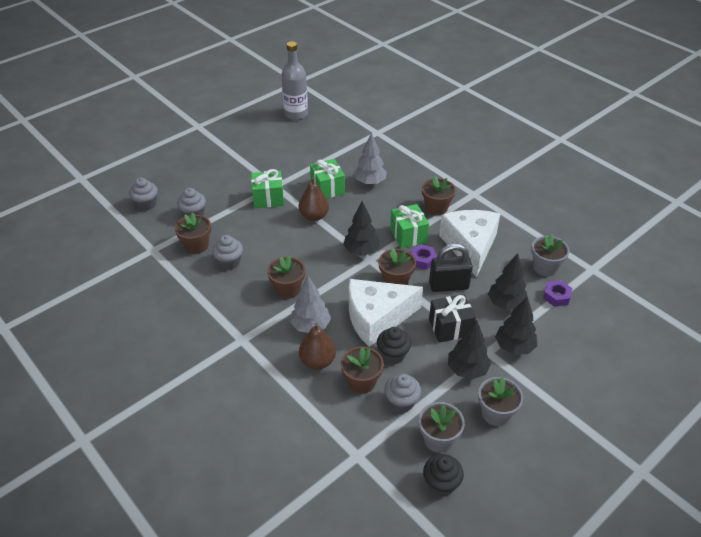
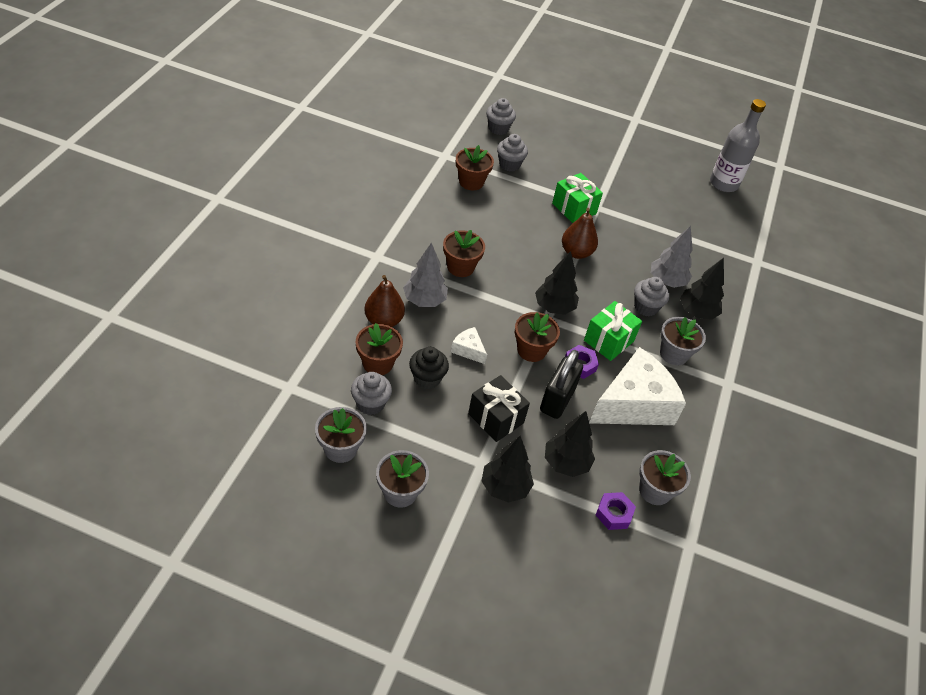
camera: 55 degrees right, 5 degrees up
(229, 262) = (466, 212): grey cupcake -> grey cupcake (646, 307)
(327, 188) = (627, 249): green gift -> none
(376, 318) = (468, 350): white cheese -> white cheese, size x0.43
(436, 208) = (674, 354): brown flower pot -> grey flower pot
(441, 484) = (288, 466): black cupcake -> none
(448, 285) = (557, 400): black padlock -> black padlock turned 60 degrees clockwise
(467, 370) = (445, 450): black tree -> black tree (696, 312)

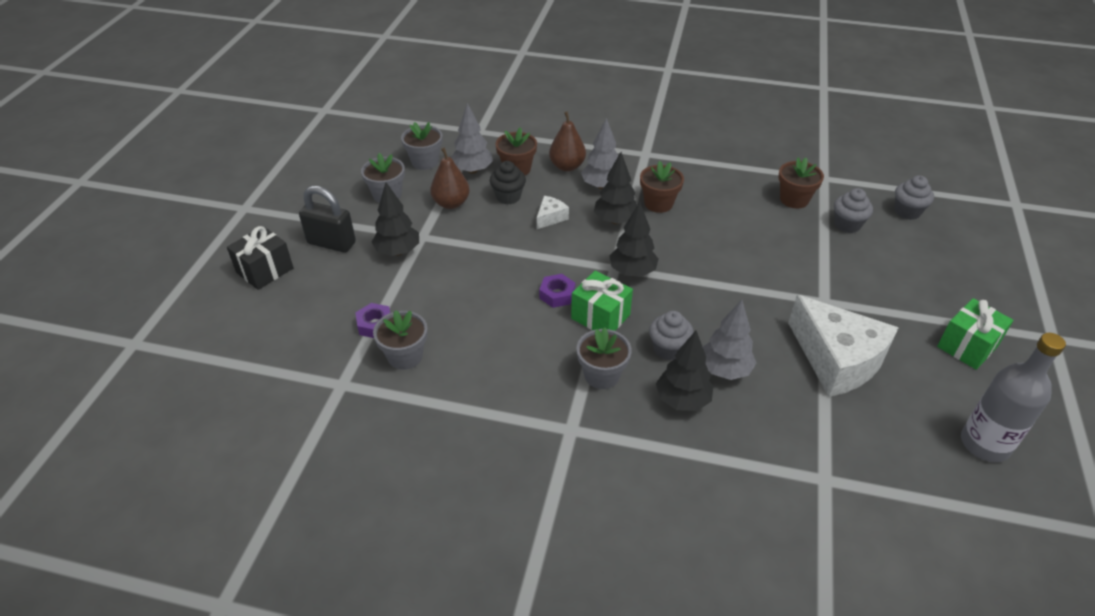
camera: 90 degrees right, 5 degrees down
(370, 404) = (472, 170): grey cupcake -> grey tree
(496, 418) = (473, 241): black gift -> black gift (265, 270)
(531, 350) = (565, 258): brown flower pot -> none
(557, 400) = (505, 280): black padlock -> black padlock (331, 243)
(566, 463) = (429, 289): black tree -> black tree (615, 220)
(574, 208) = (806, 281): green gift -> green gift (967, 346)
(576, 252) = (730, 286): brown pear -> brown pear (451, 203)
(634, 404) = (516, 339): white cheese -> white cheese (837, 360)

